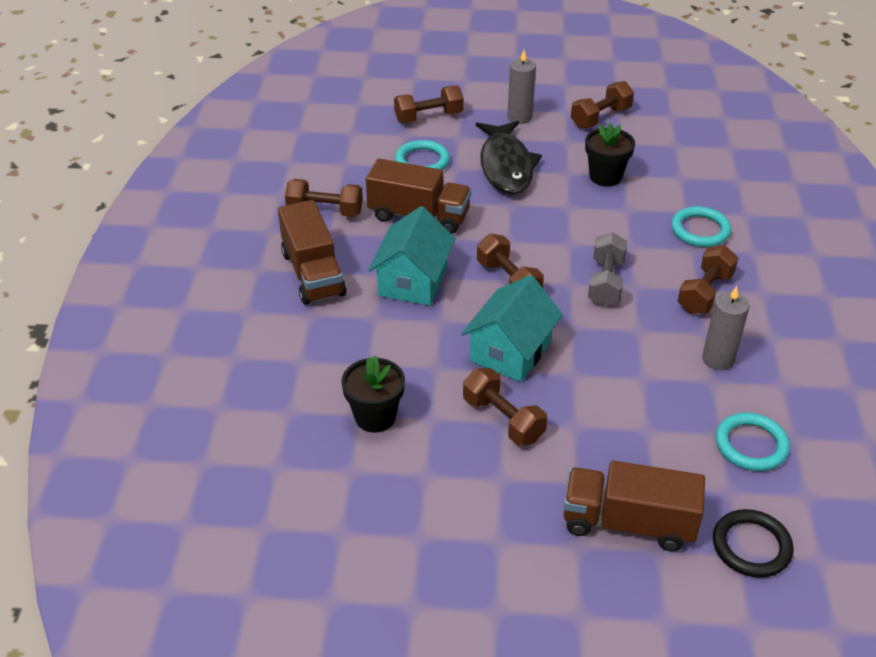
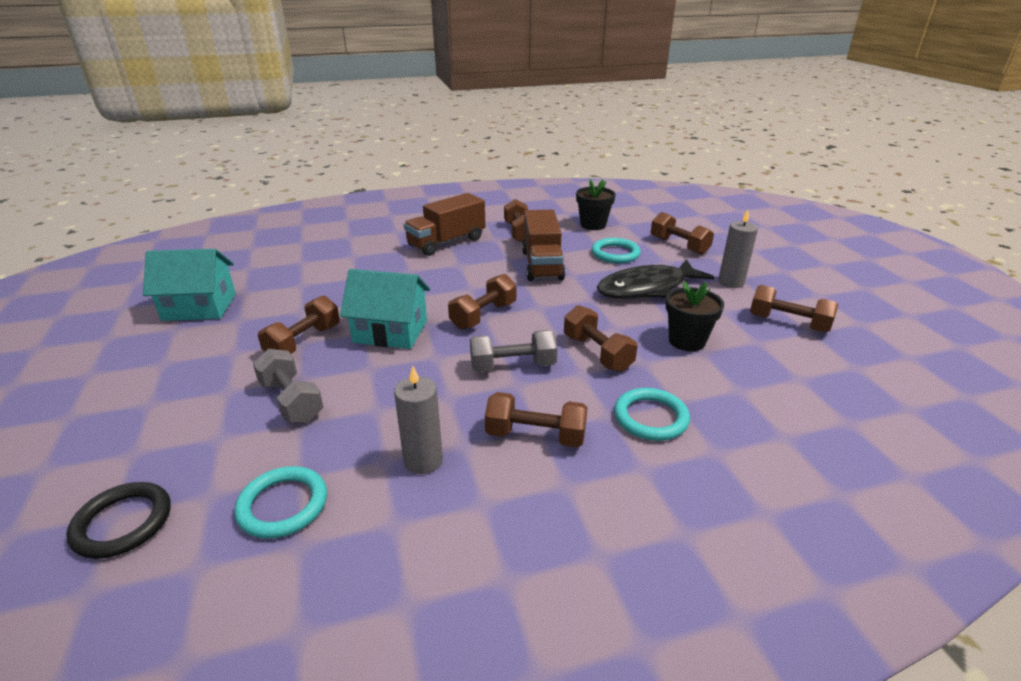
camera: 70 degrees right, 10 degrees down
(375, 417) = (300, 290): black flower pot -> black flower pot (593, 225)
(413, 281) = (459, 277): turquoise house -> turquoise house (199, 307)
(604, 229) = (597, 353): none -> brown dumbbell
(610, 434) = (291, 401): none -> grey dumbbell
(628, 523) = (172, 428): brown truck -> none

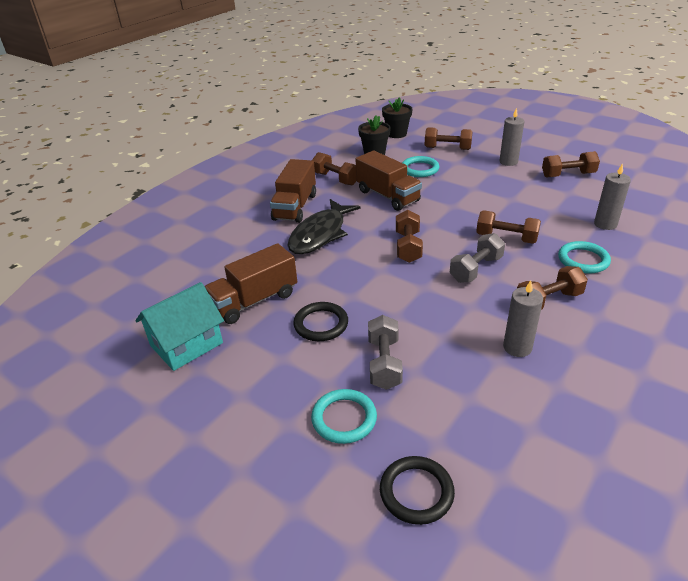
camera: 35 degrees left, 5 degrees up
(283, 505) = (488, 417): turquoise ring -> turquoise ring (344, 418)
(291, 401) = (384, 363): grey dumbbell -> grey dumbbell turned 75 degrees clockwise
(292, 299) = (254, 301): none -> brown truck
(304, 342) = (321, 324): brown dumbbell -> black ring
(390, 331) = (367, 287): turquoise house -> none
(647, 288) = (472, 185): black fish -> black fish (320, 234)
(687, 341) = (538, 208): black flower pot -> black flower pot (396, 134)
(749, 395) = (605, 224): none -> grey candle

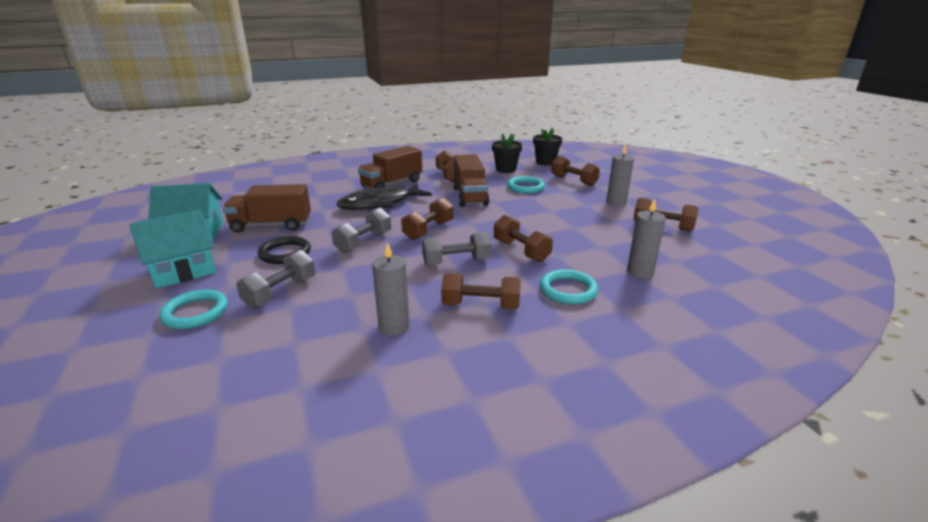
camera: 30 degrees right, 10 degrees down
(254, 387) = (183, 271): none -> turquoise house
(373, 282) = (363, 242): none -> grey dumbbell
(416, 492) = (149, 381): black ring -> none

